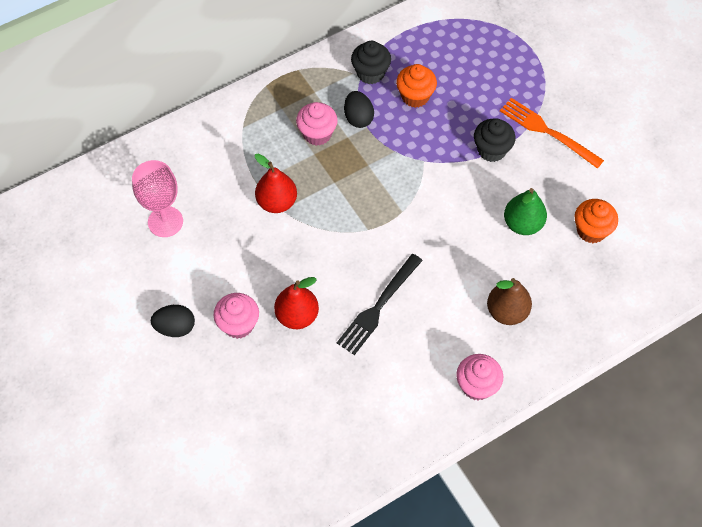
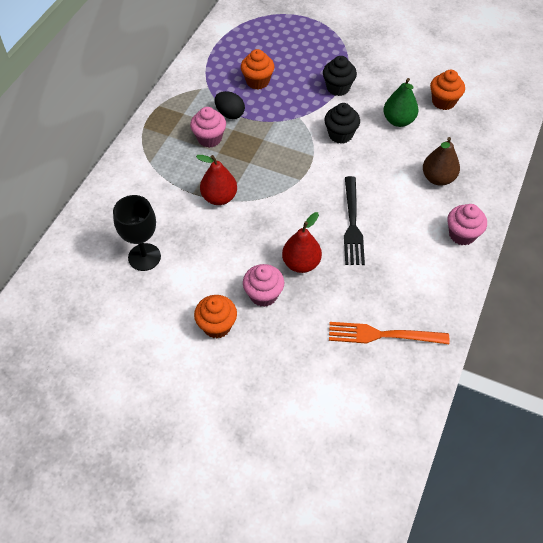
camera: 35 degrees left, 5 degrees down
(165, 222) = (144, 257): pink goblet -> black goblet
(175, 327) = (217, 326): black egg -> orange cupcake
(370, 73) = (213, 82): black cupcake -> black cupcake (340, 134)
(546, 131) = (362, 59): orange fork -> orange fork (381, 335)

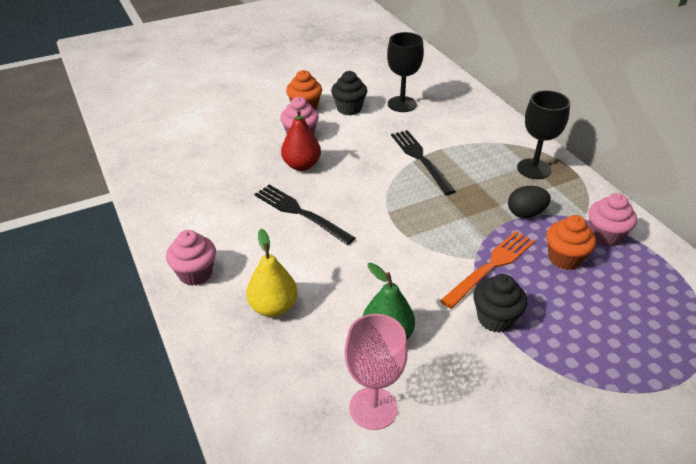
camera: 130 degrees right, 15 degrees down
(171, 131) = (533, 169): none -> black goblet
(209, 138) = (501, 185): pink cupcake -> pink cupcake (605, 236)
(219, 197) = (420, 159): red pear -> black fork
(340, 134) = (416, 273): black cupcake -> black cupcake (349, 109)
(381, 335) = (191, 168): orange fork -> orange fork (491, 266)
(438, 178) = (273, 307): brown pear -> yellow pear
(443, 101) = (373, 408): orange cupcake -> pink goblet

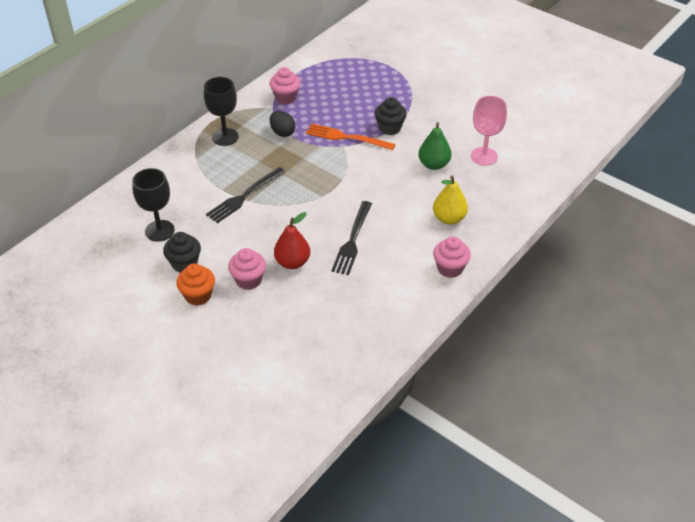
camera: 115 degrees left, 5 degrees up
(564, 258) = (318, 110): orange cupcake -> none

